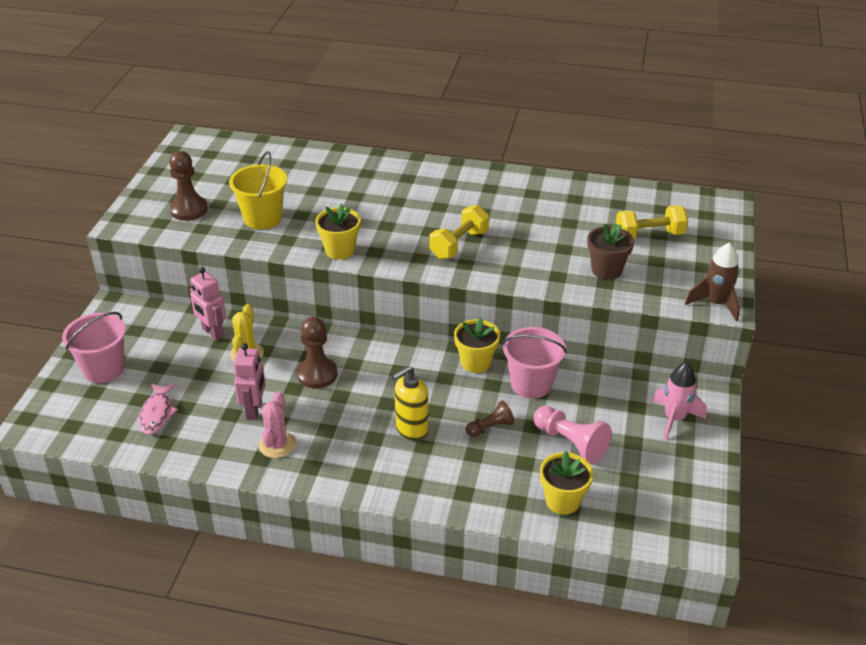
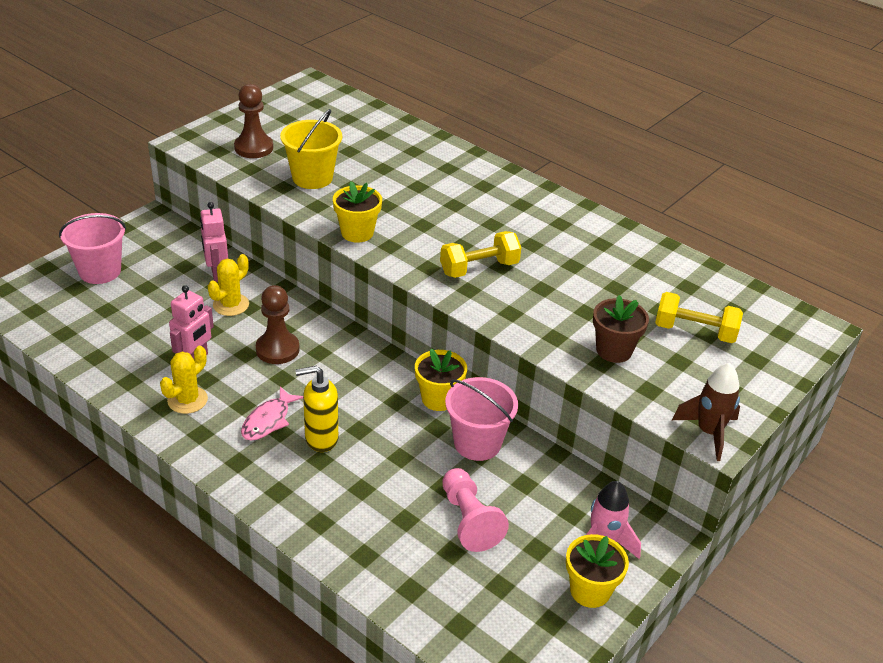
camera: 25 degrees right, 0 degrees up
(157, 414) = (110, 328): pink fish -> pink fish (268, 420)
(277, 445) = (187, 400): pink cactus -> yellow cactus
(490, 427) = (400, 469): brown pawn -> none
(562, 501) = (412, 575): yellow flower pot -> yellow flower pot (590, 590)

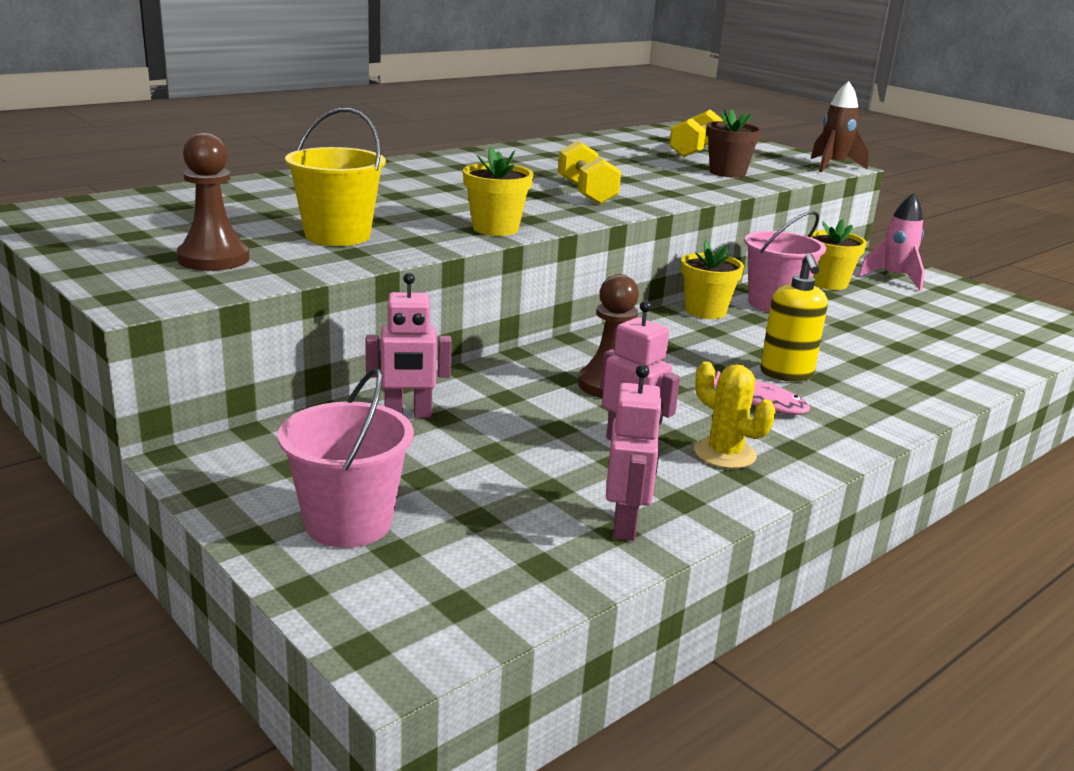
camera: 80 degrees left, 15 degrees down
(101, 359) = (625, 525): none -> pink robot
(231, 305) = (496, 409): yellow cactus -> none
(469, 520) = (889, 320): pink pawn -> none
(590, 590) = (952, 290): yellow flower pot -> yellow flower pot (828, 283)

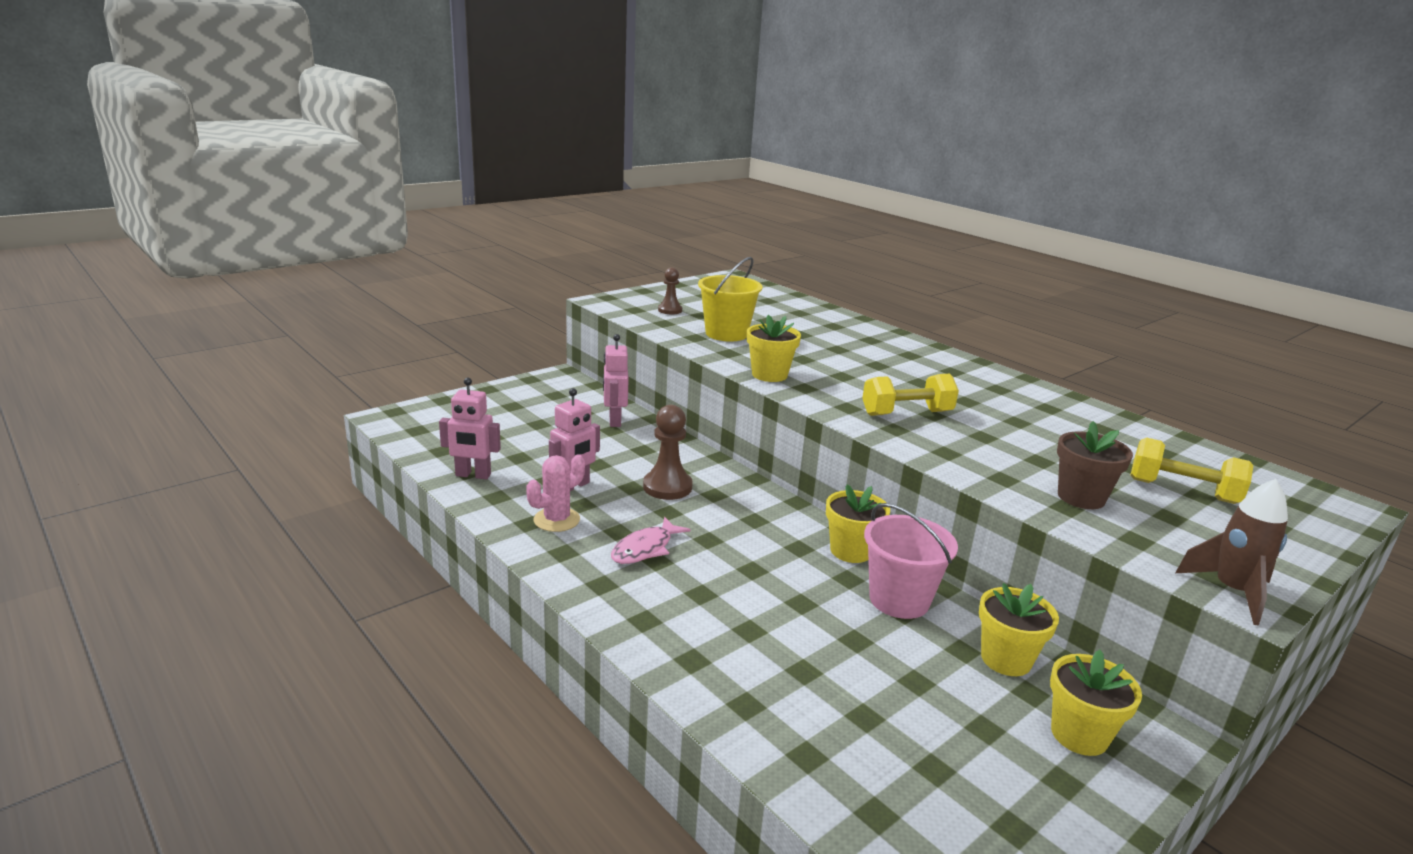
camera: 90 degrees right, 0 degrees up
(213, 259) = (670, 310): brown pawn -> brown pawn, size x0.62
(348, 523) = (495, 407): pink bucket -> none
(724, 453) = (556, 520): yellow cactus -> pink cactus
(786, 374) = (705, 573): yellow soap dispenser -> none
(894, 278) = (1079, 735): pink rocket -> yellow flower pot

